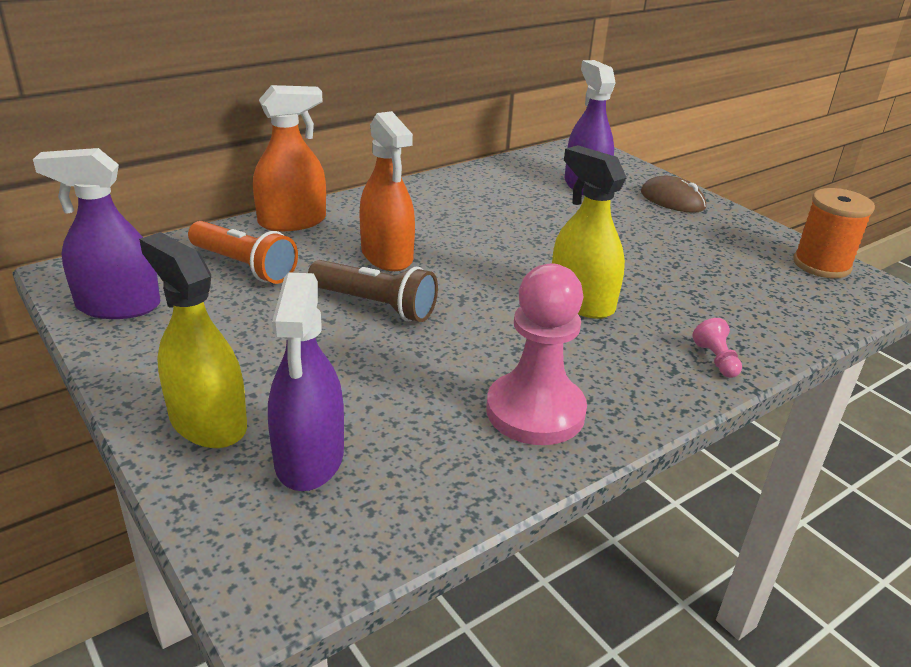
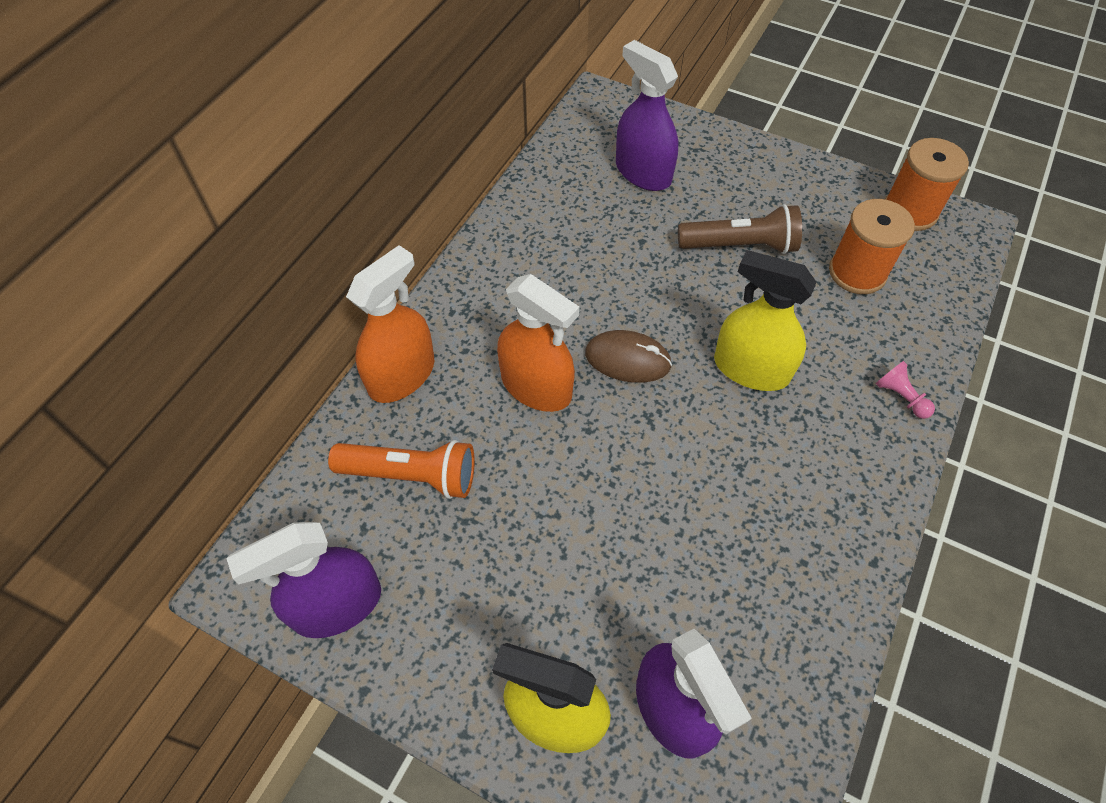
camera: 25 degrees left, 25 degrees up
(375, 305) = (579, 470): brown flashlight -> brown flashlight (740, 245)
(535, 411) = (806, 545): pink pawn -> none
(672, 200) = (735, 161): brown mouse -> brown mouse (627, 359)
(736, 281) = (857, 272): none -> orange spool

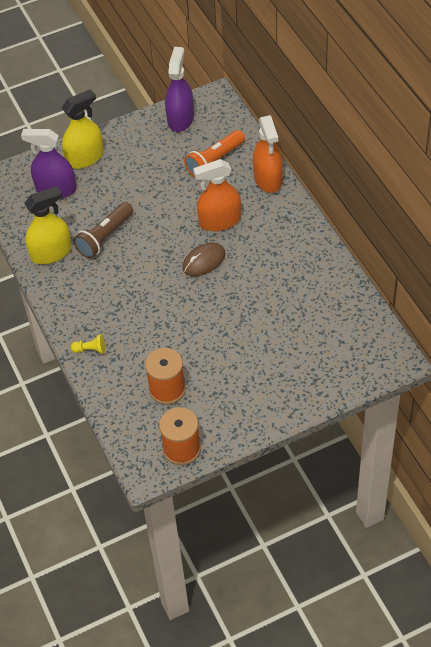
camera: 130 degrees right, 5 degrees down
(643, 172) = (317, 342): purple spray bottle -> none
(740, 245) = (229, 350): brown flashlight -> brown flashlight (105, 237)
(751, 369) = (156, 303): yellow spray bottle -> yellow spray bottle (51, 253)
(900, 397) = (90, 350): pink pawn -> yellow pawn

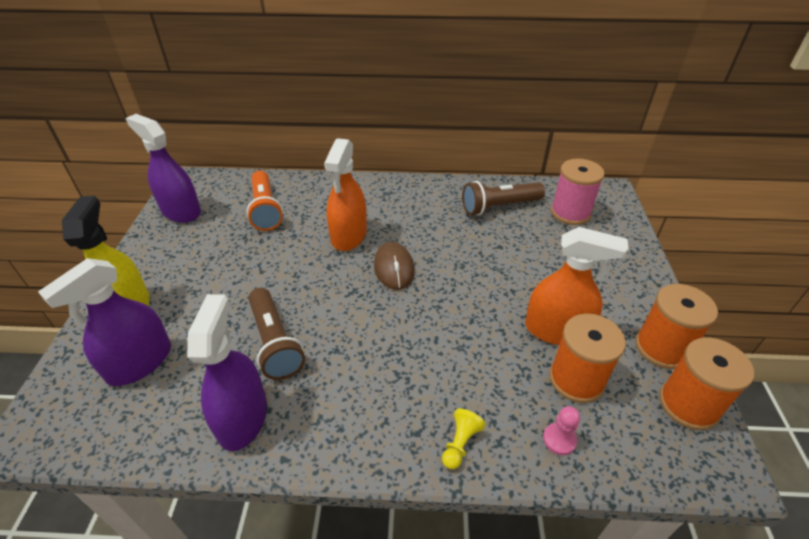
camera: 65 degrees left, 10 degrees down
(51, 253) = (242, 418): yellow spray bottle -> purple spray bottle
(119, 392) = (559, 439): none -> pink pawn
(223, 428) = (661, 348): none -> orange spool
(268, 179) = (328, 186): orange spray bottle -> orange spray bottle (556, 330)
(319, 293) = (499, 206): none -> brown flashlight
(344, 341) = (570, 213): none -> pink spool

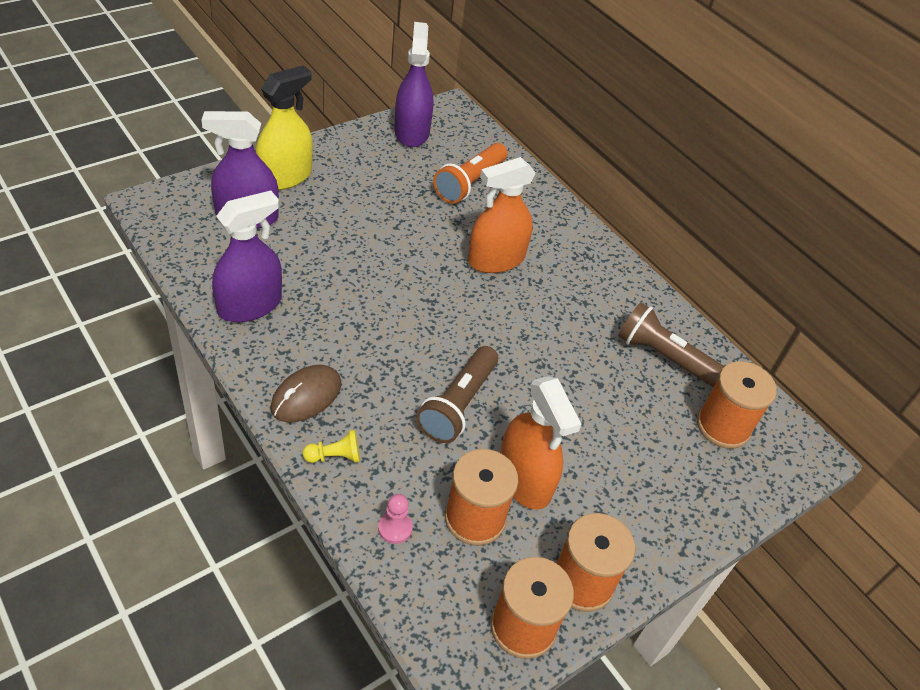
camera: 45 degrees right, 5 degrees up
(275, 342) = (331, 282): brown flashlight -> brown flashlight (458, 404)
(394, 268) = (487, 315): brown mouse -> brown mouse (306, 396)
(570, 213) = (723, 426): pink spool -> orange spool

